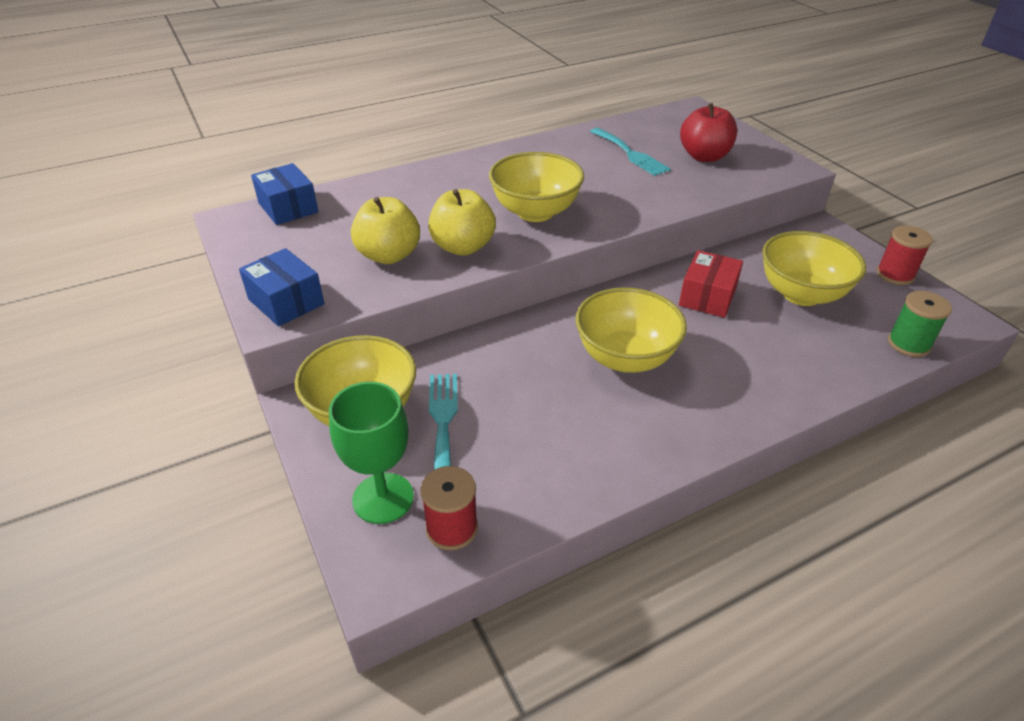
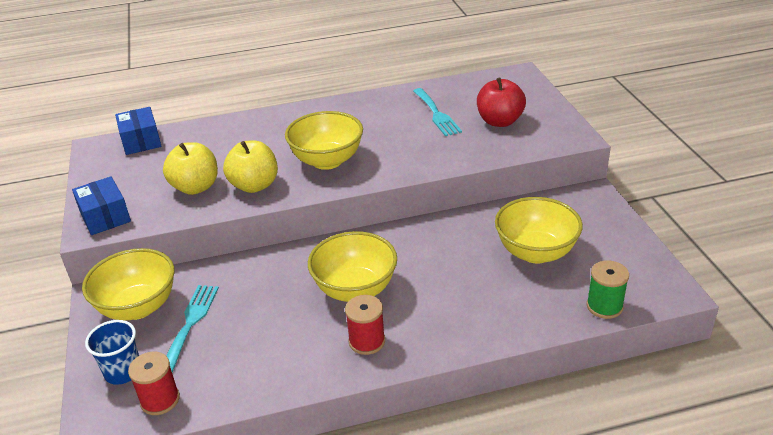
camera: 15 degrees right, 5 degrees down
(383, 498) = (123, 371): green goblet -> blue cup
(707, 297) = (452, 246): red box -> none
(895, 274) = (633, 243): red spool -> red spool (367, 341)

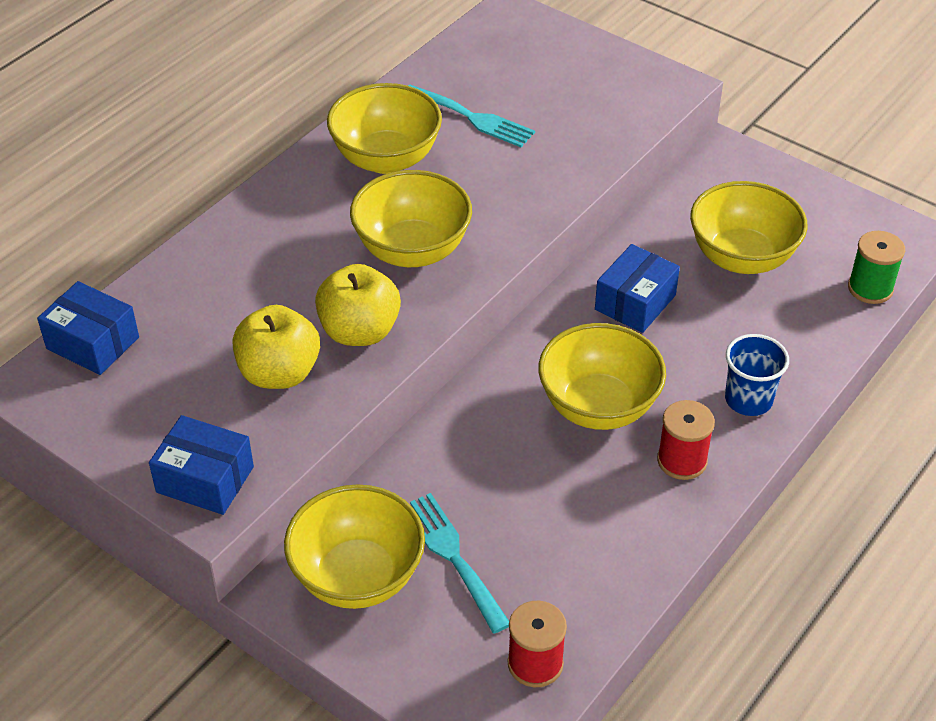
camera: 40 degrees left, 10 degrees up
(123, 371) = (447, 661): blue cup -> blue cup (748, 399)
(368, 116) = (386, 159): none -> yellow bowl
(441, 247) = (635, 302): none -> blue box
(499, 121) = (563, 97): red apple -> none

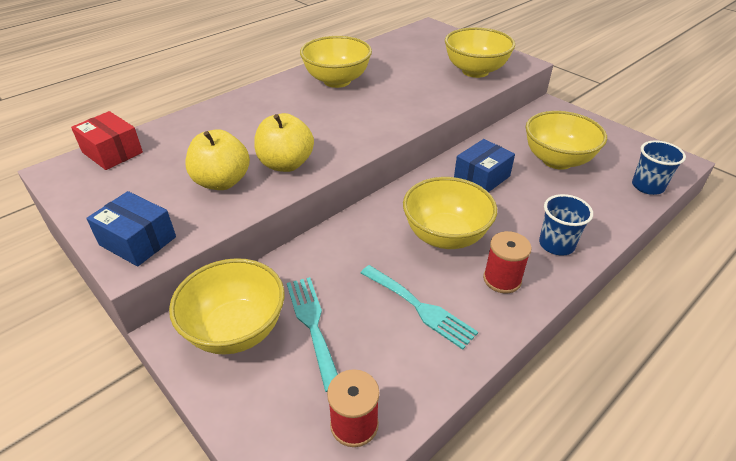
camera: 10 degrees right, 5 degrees down
(93, 343) = (112, 152): blue box -> red box
(412, 250) = (337, 125): yellow bowl -> yellow bowl (475, 71)
(473, 118) = (395, 67): turquoise fork -> turquoise fork (420, 308)
(870, 288) = (647, 186): green spool -> blue cup

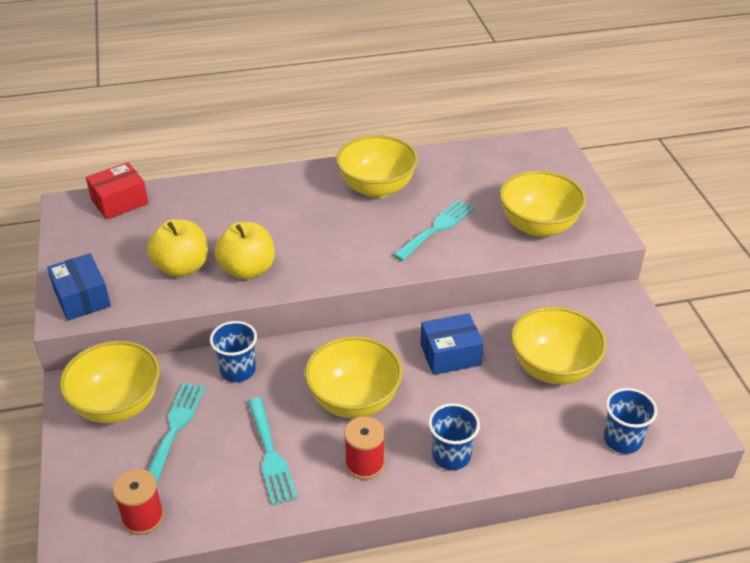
camera: 30 degrees right, 0 degrees up
(112, 152) = (119, 202): red box -> red box turned 75 degrees clockwise
(327, 253) = (238, 370): none -> blue cup
(408, 92) = (437, 228): none -> turquoise fork

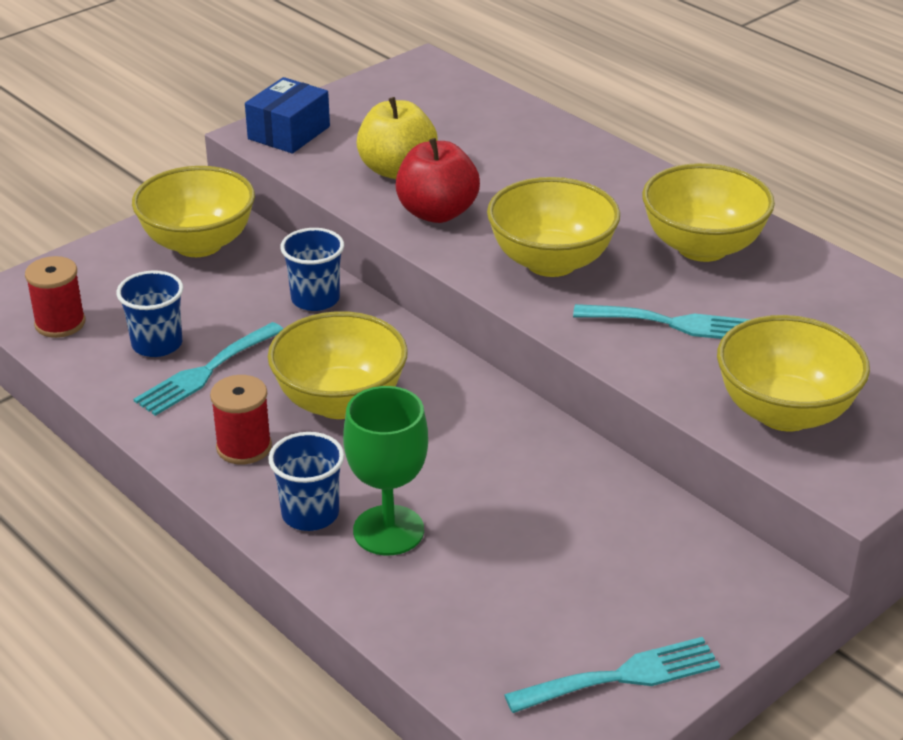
camera: 60 degrees right, 5 degrees down
(119, 202) = (465, 89): red box -> none
(175, 428) = (195, 293): turquoise fork -> turquoise fork (622, 676)
(247, 270) = (437, 213): yellow apple -> red apple
(450, 354) = (491, 453): blue box -> none
(488, 426) = (388, 530): none -> green goblet
(553, 368) = (552, 558): yellow bowl -> yellow bowl (551, 262)
(622, 440) = (467, 672): blue cup -> blue cup (157, 344)

